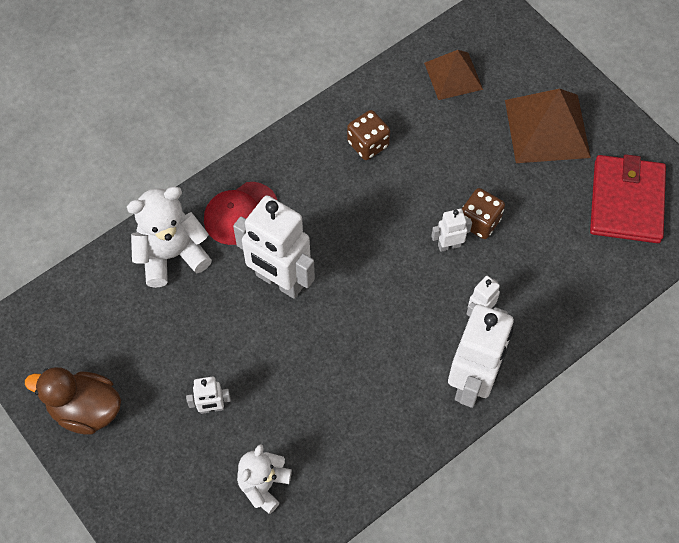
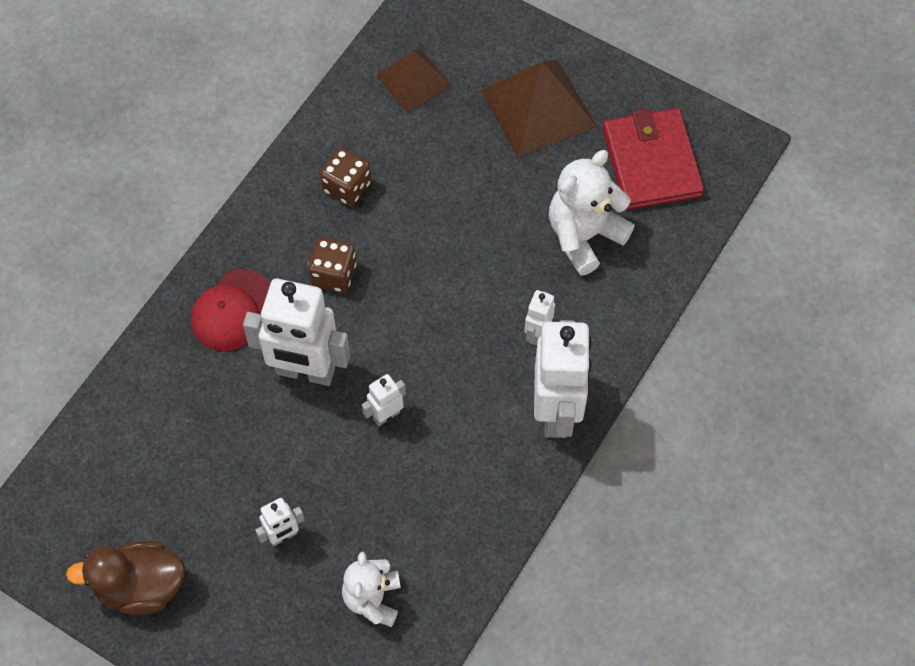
camera: 20 degrees left, 0 degrees up
(171, 255) = (171, 382): white teddy bear -> white teddy bear (584, 236)
(449, 245) = (478, 271): white robot -> white robot (386, 415)
(479, 222) = (502, 235): brown dice -> brown dice (333, 274)

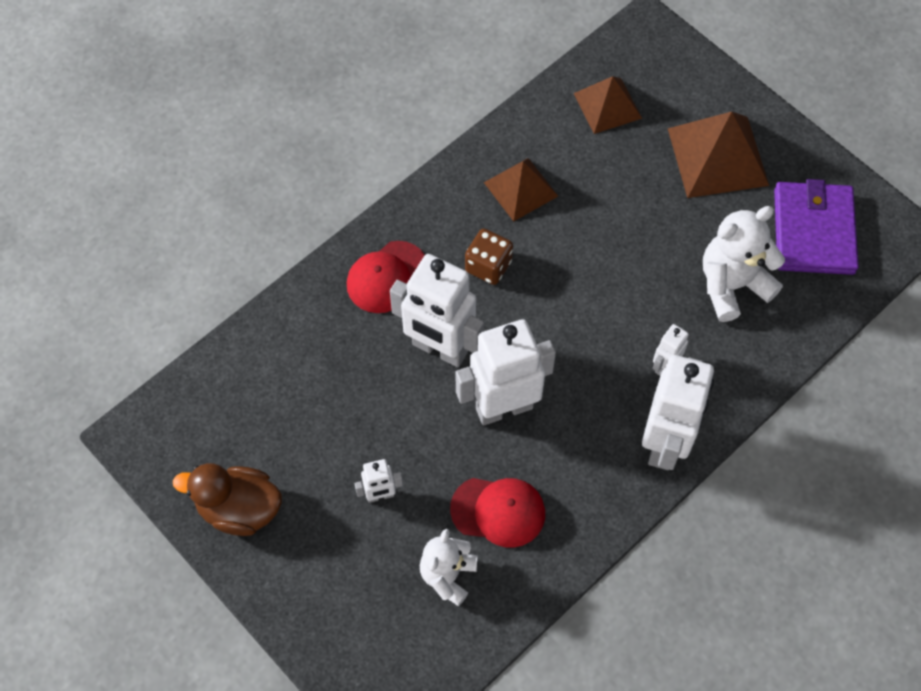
camera: 15 degrees right, 0 degrees up
(347, 187) = (521, 189): brown dice -> brown pyramid
(386, 415) = (504, 407): white robot -> white robot, size x2.14
(407, 521) = (498, 511): none -> red cap
(651, 162) = (813, 231): red wallet -> purple wallet

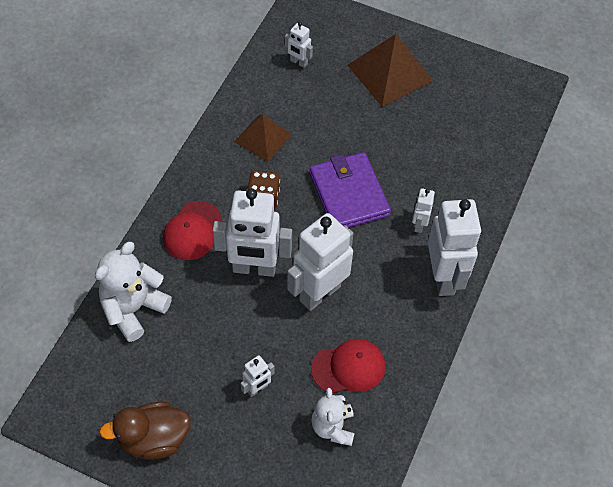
camera: 25 degrees left, 5 degrees down
(607, 105) = (298, 62): brown pyramid -> white robot
(732, 285) = (439, 155): white teddy bear -> white teddy bear (133, 309)
(813, 231) = (476, 102): purple wallet -> purple wallet (349, 194)

